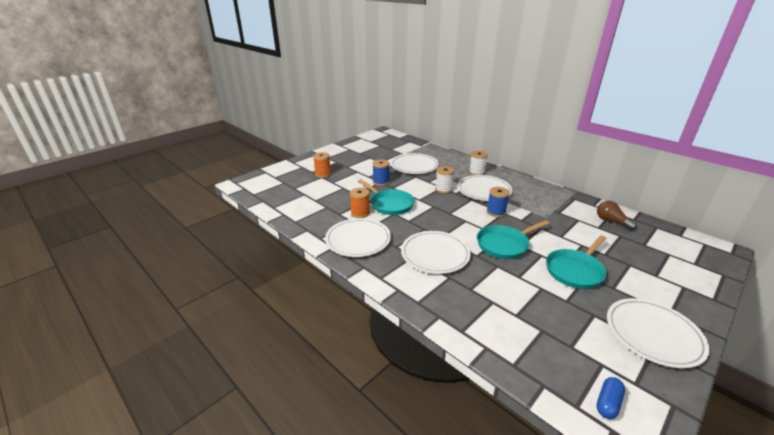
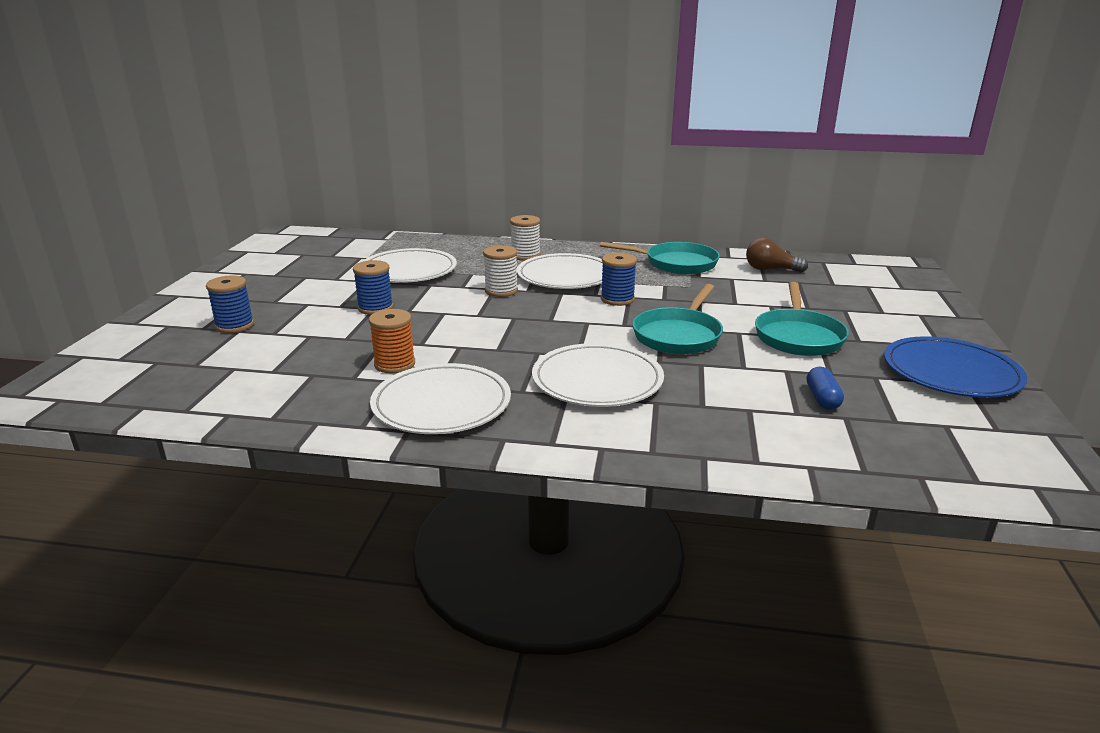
camera: 35 degrees left, 5 degrees down
(323, 174) = (234, 326): orange spool -> blue spool
(390, 204) = (434, 335): turquoise pan -> turquoise pan (676, 263)
(607, 403) = (998, 462): blue capsule -> blue capsule (822, 398)
(653, 334) = (951, 372): white plate -> blue plate

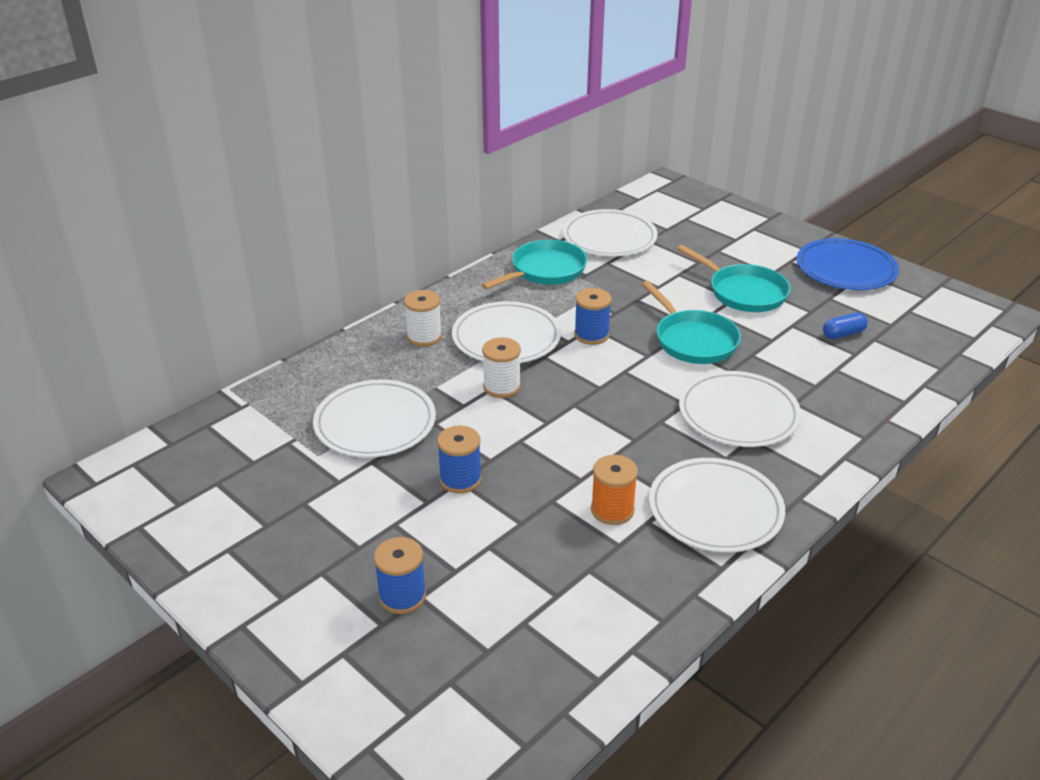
camera: 55 degrees left, 10 degrees up
(770, 269) = (609, 237): brown light bulb -> white plate
(822, 398) = (843, 334): blue capsule -> blue capsule turned 60 degrees counterclockwise

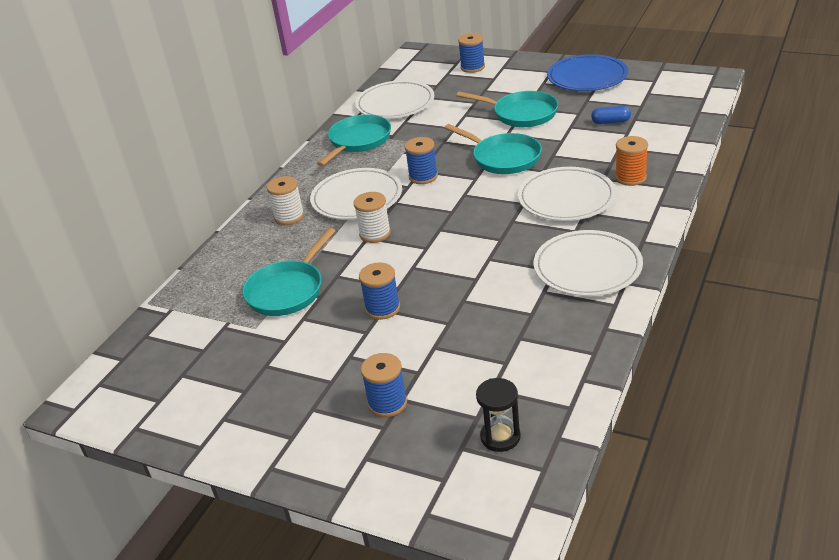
camera: 15 degrees left, 0 degrees up
(375, 423) = (288, 290): white plate -> turquoise pan
(500, 686) = (500, 437): none -> black hourglass
(612, 510) = (512, 292): orange spool -> orange spool (630, 178)
(719, 219) = (472, 67): none -> blue spool
(843, 334) = (610, 122): blue capsule -> blue capsule turned 45 degrees clockwise

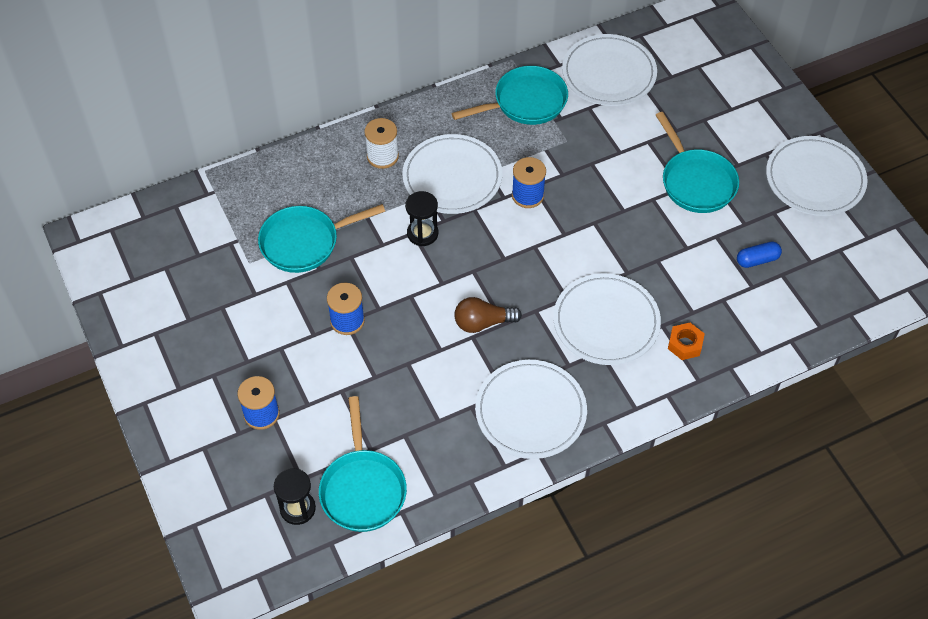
camera: 35 degrees right, 20 degrees up
(375, 234) = (422, 233): white spool -> black hourglass
(472, 67) = (731, 75): blue spool -> none
(485, 248) = (483, 323): none -> brown light bulb
(503, 158) = (614, 227): turquoise pan -> turquoise pan (362, 488)
(587, 77) = (815, 179): blue plate -> white plate
(610, 122) = (757, 260): blue capsule -> blue capsule turned 60 degrees counterclockwise
(630, 178) = (685, 344): orange spool -> orange nut

